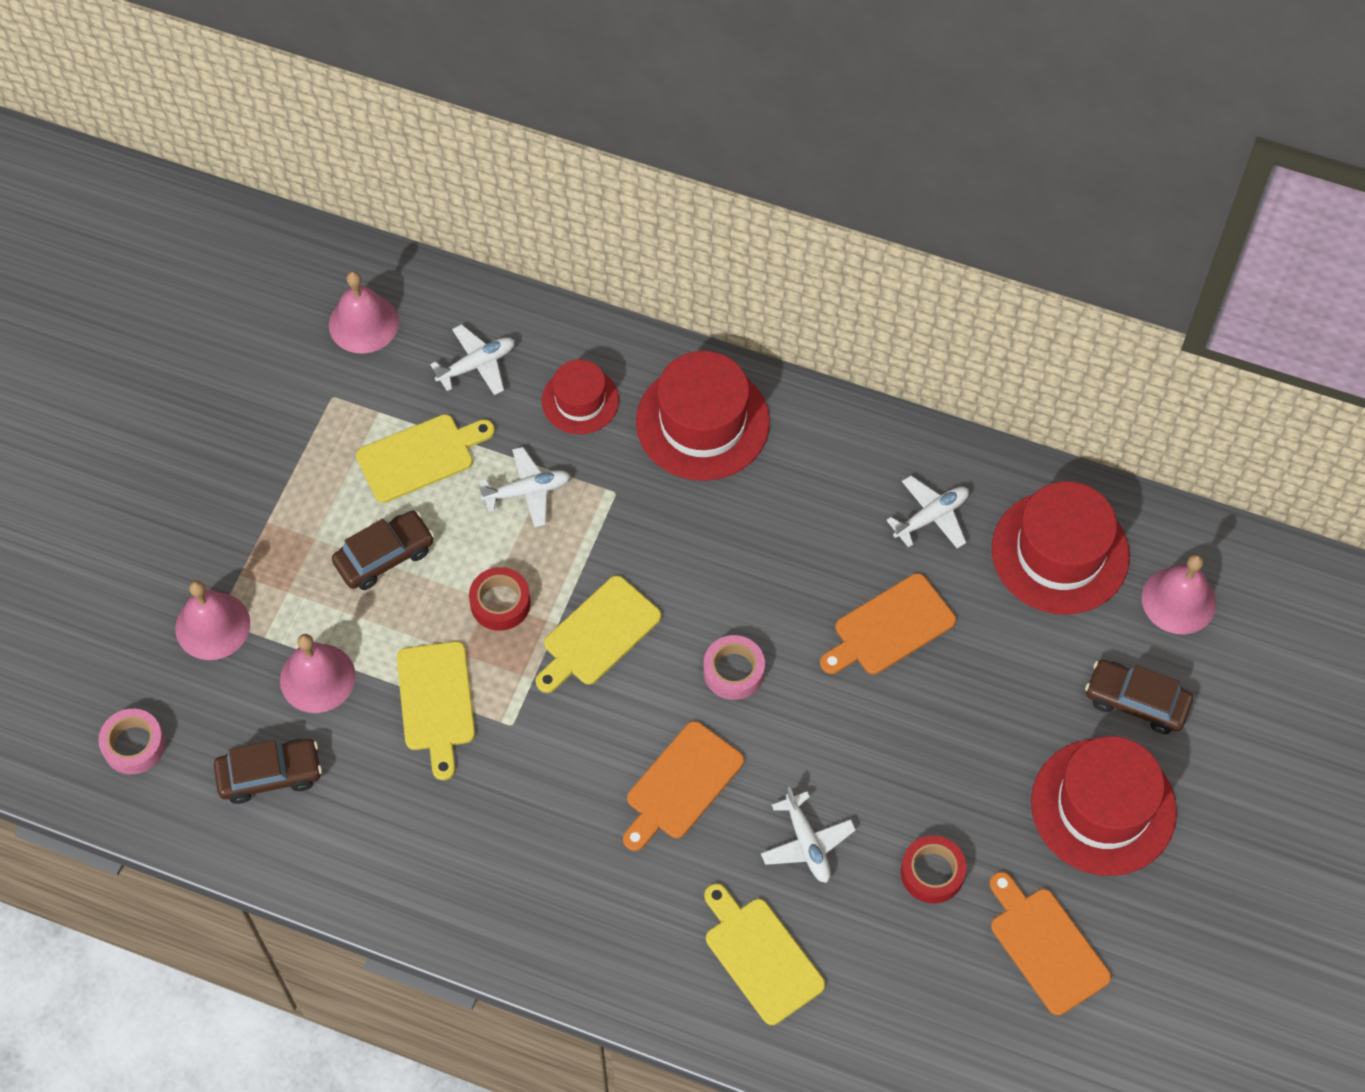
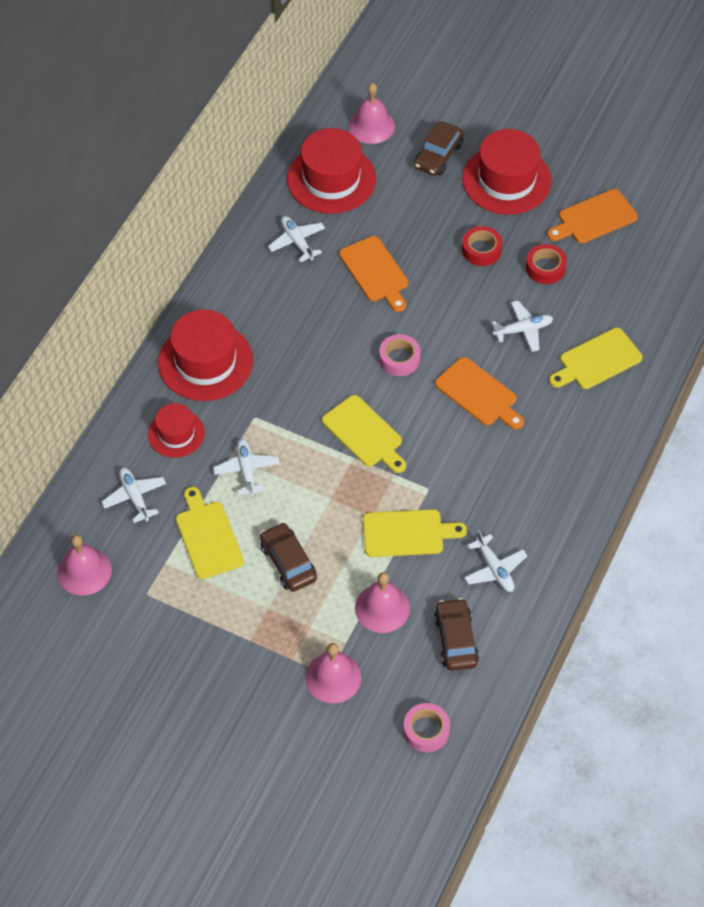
camera: 85 degrees left, 5 degrees down
(383, 821) = (494, 569): none -> white plane
(500, 603) = (334, 491): red tape -> red tape (481, 250)

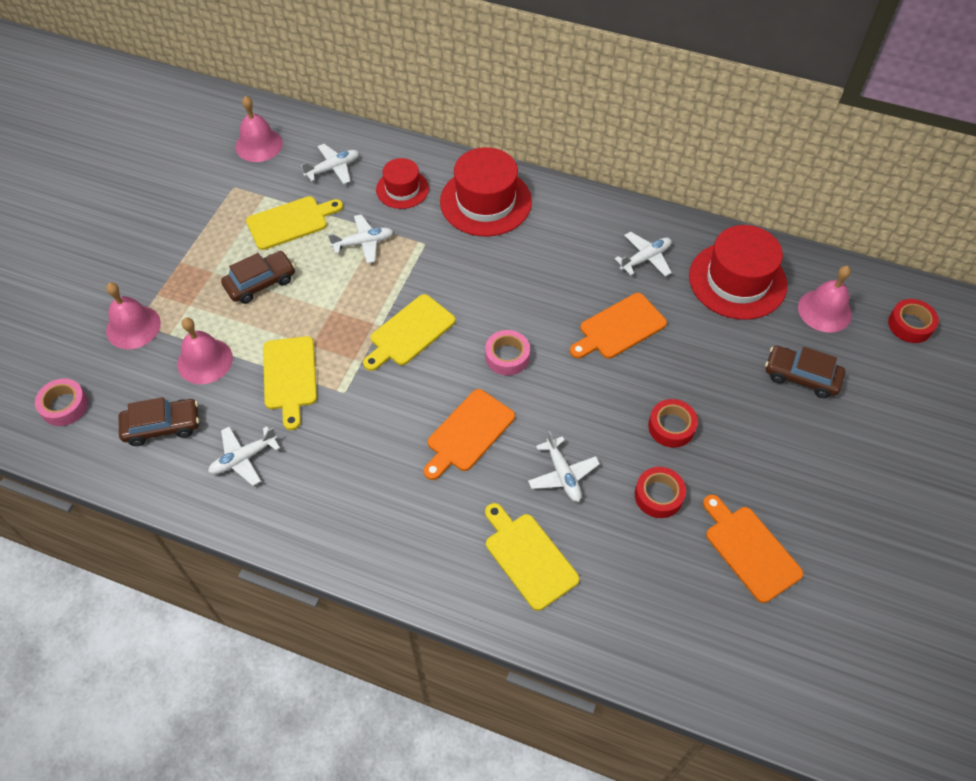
camera: 85 degrees right, 0 degrees up
(392, 74) = (910, 325): none -> red tape
(506, 180) = (784, 448): red hat -> none

